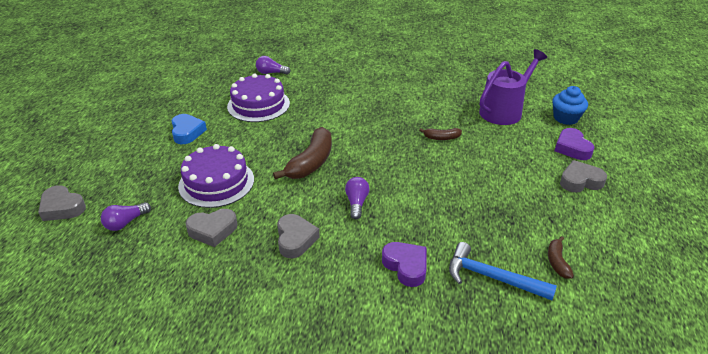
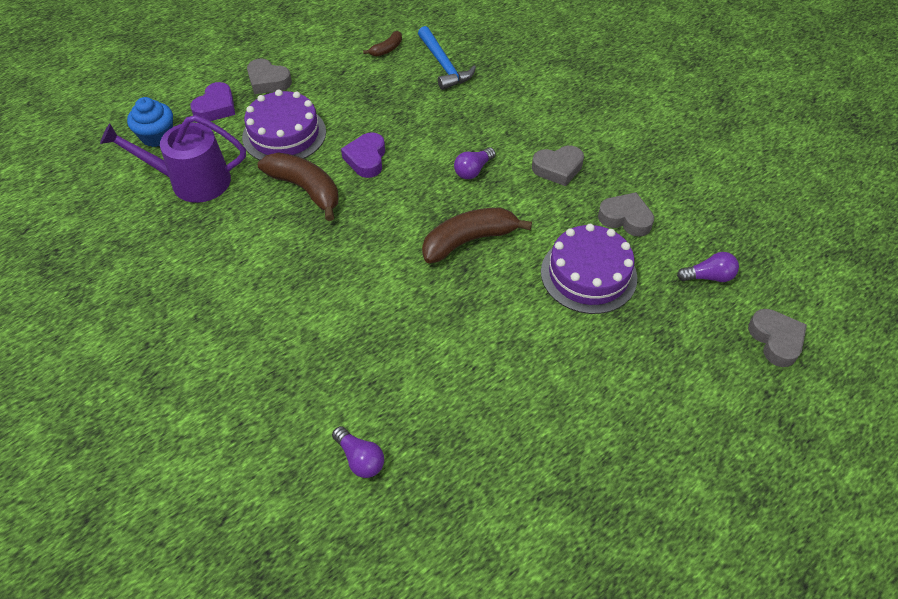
camera: 140 degrees left, 15 degrees up
(187, 132) = (576, 386): blue heart -> none
(258, 105) = (444, 384): purple cake -> purple cake (284, 134)
(295, 239) = (558, 168): grey heart -> grey heart turned 135 degrees counterclockwise
(406, 266) = (493, 102): purple heart -> purple heart (366, 159)
(441, 138) = (305, 189): brown banana -> brown banana, size x1.97

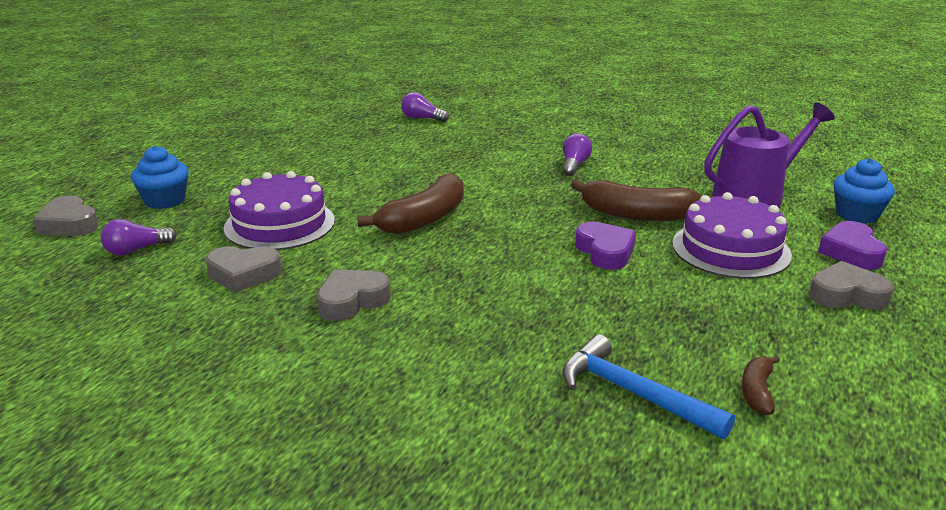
camera: 155 degrees right, 25 degrees down
(473, 170) = (465, 272): purple light bulb -> purple light bulb (574, 165)
(690, 353) = (165, 200): none -> blue cupcake

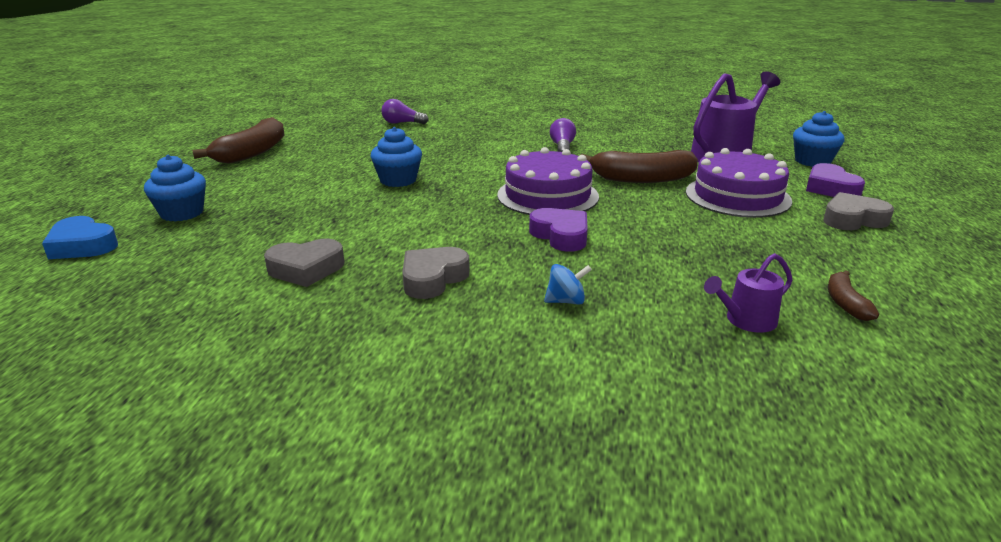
camera: 15 degrees left, 0 degrees up
(69, 224) = (82, 245): grey heart -> blue heart
(136, 250) = (174, 261): purple light bulb -> none
(279, 224) = (317, 221): purple cake -> purple cake (547, 195)
(380, 187) = (398, 180): none -> blue cupcake
(423, 219) = (457, 201): brown banana -> brown banana (252, 153)
(464, 343) = (566, 301): none -> blue spinning top
(605, 252) = (637, 210): purple heart -> purple heart (561, 235)
(633, 393) = (746, 320): blue hammer -> purple watering can

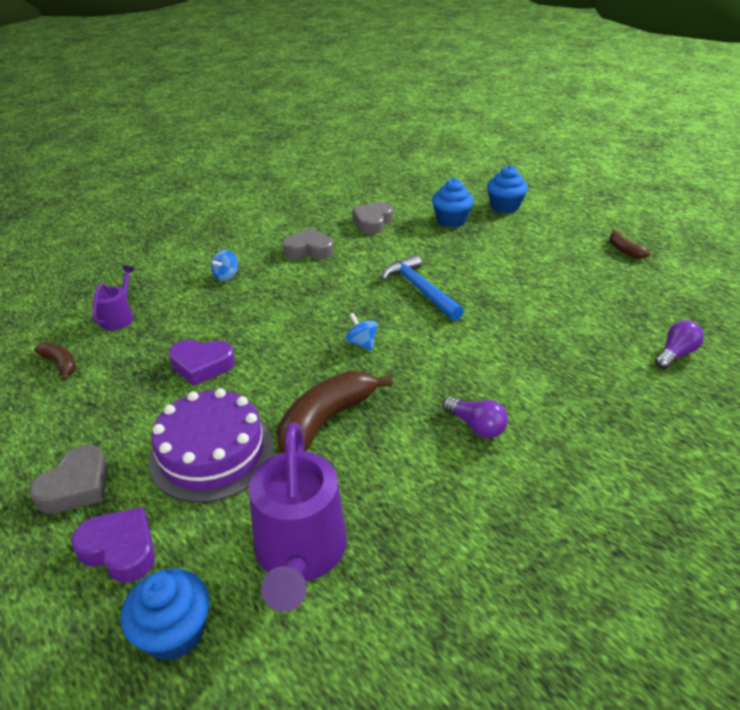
camera: 130 degrees right, 10 degrees up
(82, 245) = (484, 179): blue heart -> none
(252, 153) = (624, 250): brown banana -> brown banana, size x0.51
(398, 180) = (481, 290): blue cupcake -> blue cupcake (451, 220)
(432, 200) = (420, 289): none -> blue hammer
(433, 278) = (309, 250): grey heart -> grey heart turned 75 degrees counterclockwise
(547, 195) = (361, 343): purple cake -> blue spinning top
(561, 235) = (292, 313): purple heart -> purple heart (202, 365)

